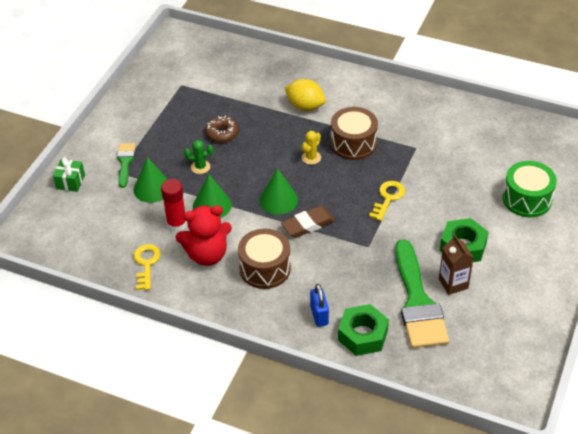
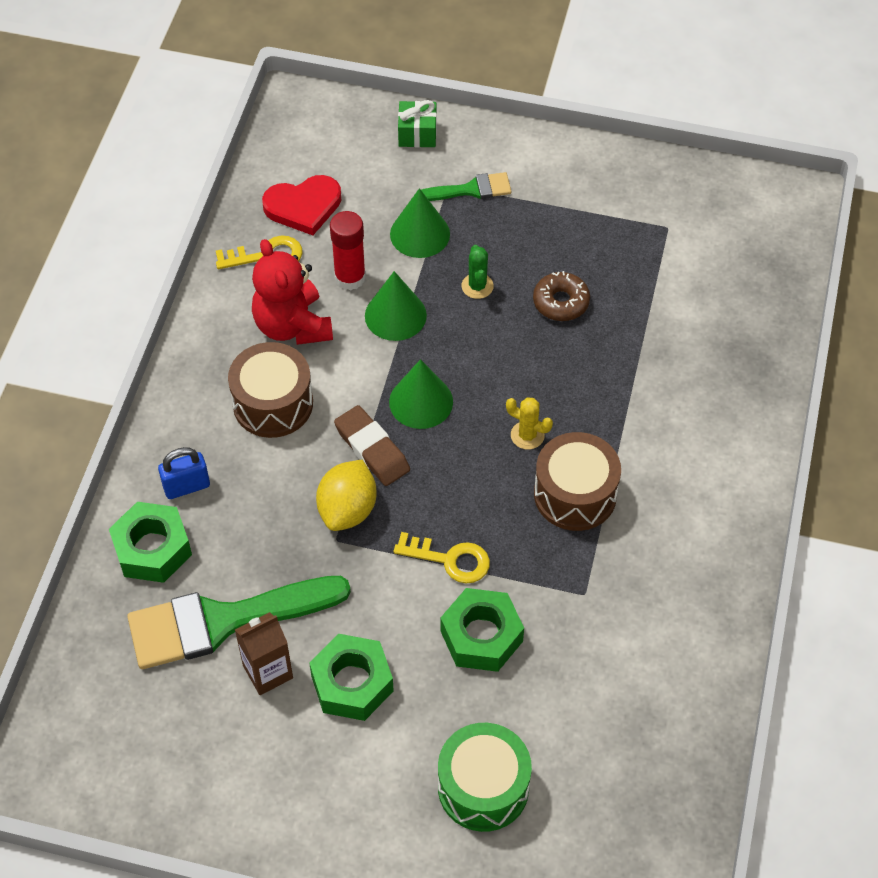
camera: 80 degrees right, 10 degrees up
(111, 242) = (303, 206): none -> red heart
(305, 106) = (655, 411): yellow lemon -> yellow lemon (347, 509)
(437, 190) = (481, 636): none -> green nut

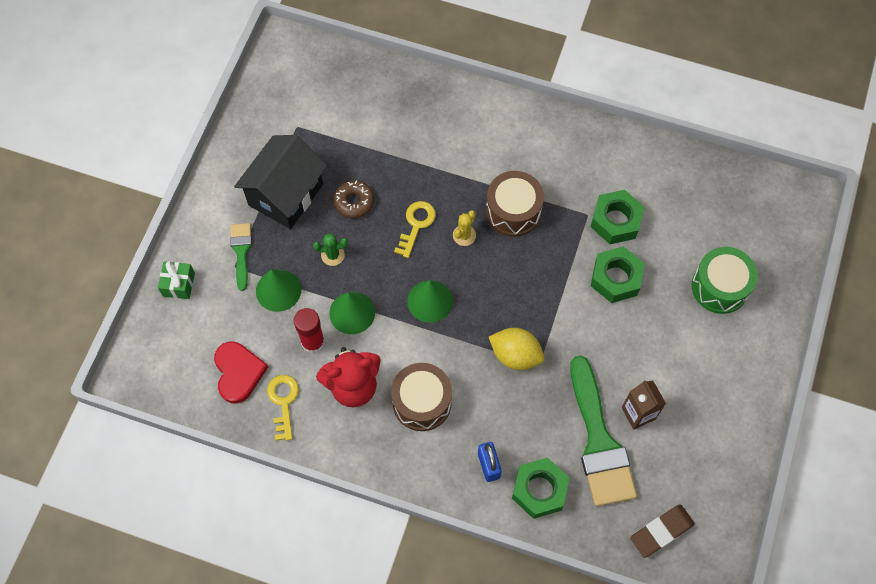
camera: 85 degrees left, 10 degrees up
(352, 683) = (647, 360): green nut -> green nut (615, 221)
(372, 449) = (467, 336): brown eraser -> brown eraser (661, 531)
(449, 559) = (558, 293): yellow key -> yellow key (416, 225)
(560, 226) = (286, 194): none -> black house

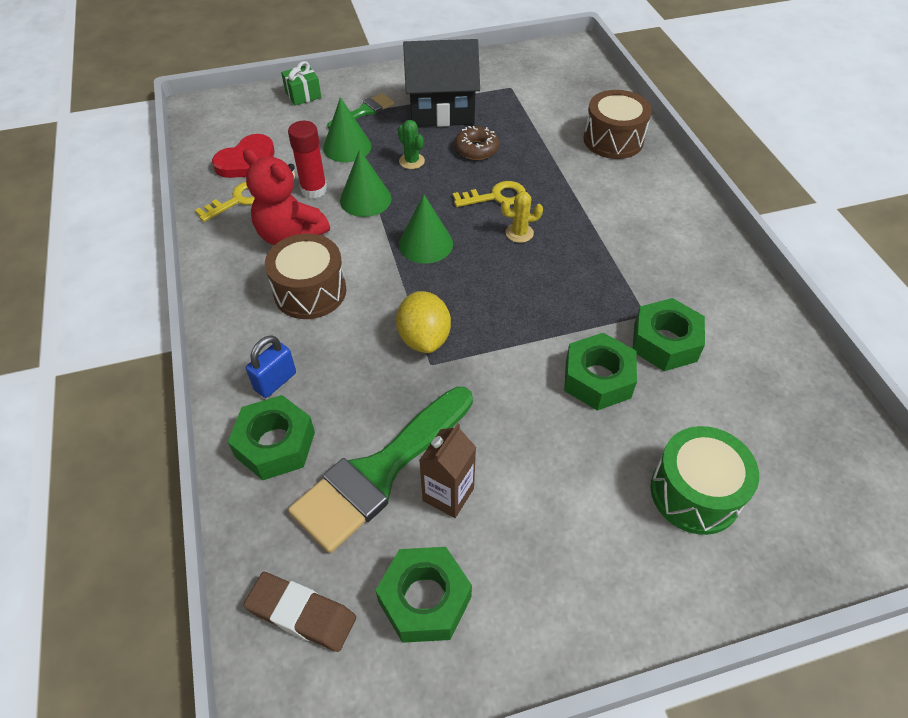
camera: 55 degrees right, 15 degrees down
(513, 211) = (583, 255): brown drum -> brown drum (613, 140)
(692, 464) = (425, 599): none -> green nut

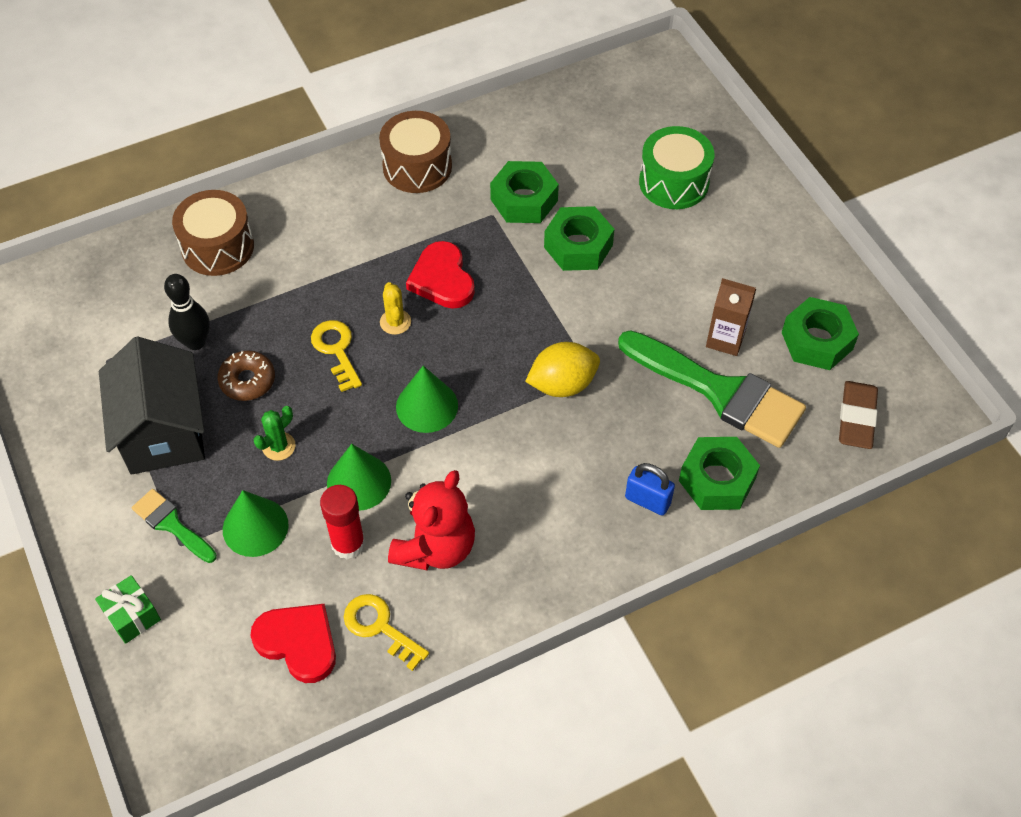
camera: 100 degrees left, 5 degrees up
(310, 291) = (521, 502): brown drum -> brown drum (417, 166)
(518, 126) = (195, 342): none -> black bowling pin
(564, 268) = (442, 279): none -> red heart

